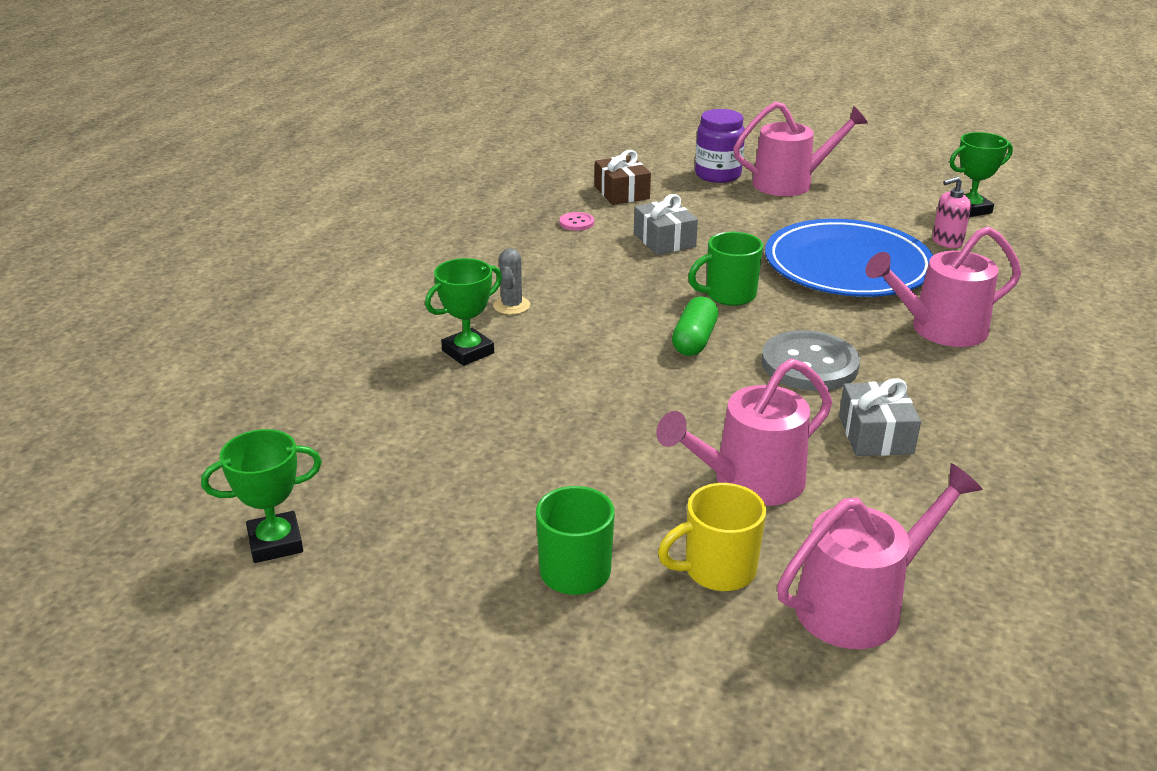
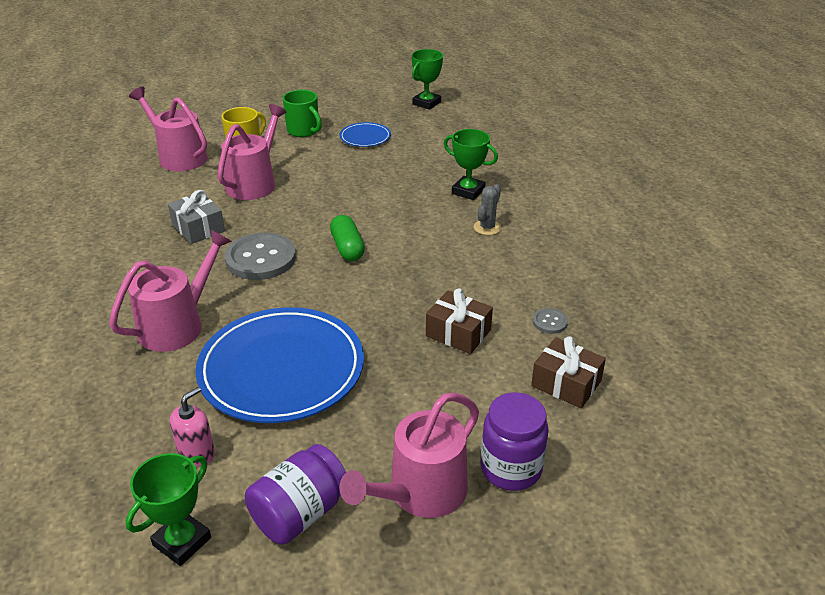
camera: 145 degrees right, 5 degrees up
(468, 352) = (468, 191): green trophy -> green trophy turned 75 degrees counterclockwise
(485, 504) = (365, 137): none -> blue plate
(511, 306) = (487, 227): grey cactus -> grey cactus turned 60 degrees clockwise
(576, 223) = (549, 322): pink button -> grey button
(664, 240) = (458, 333): grey gift -> brown gift
(728, 295) = (356, 294): green mug -> none
(860, 604) = (178, 157): pink watering can -> pink watering can turned 105 degrees clockwise
(880, 198) = (300, 513): none -> purple jar

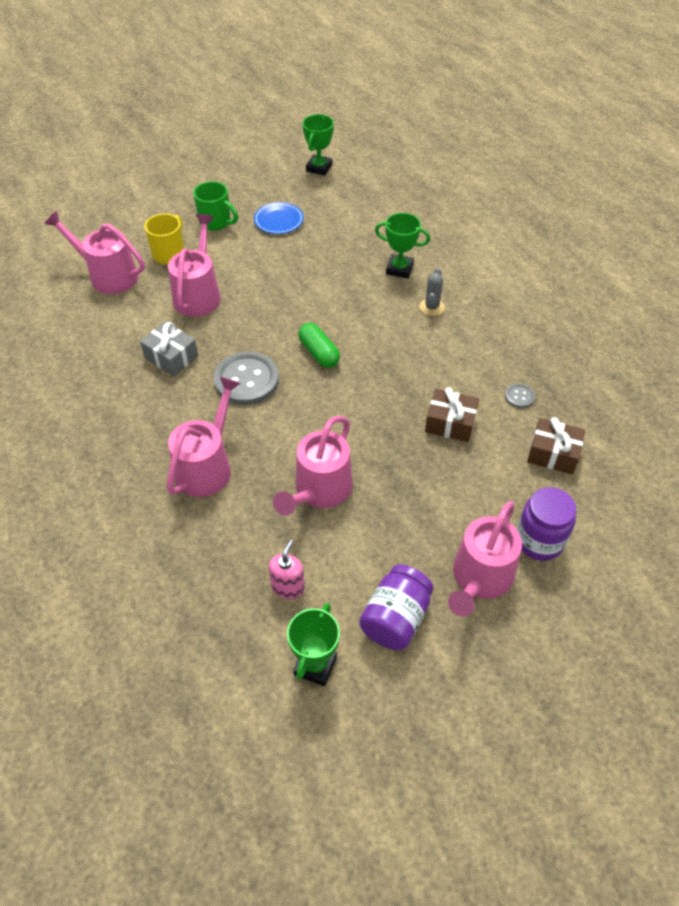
camera: 15 degrees left, 15 degrees up
(281, 369) = (319, 491): blue plate -> pink watering can

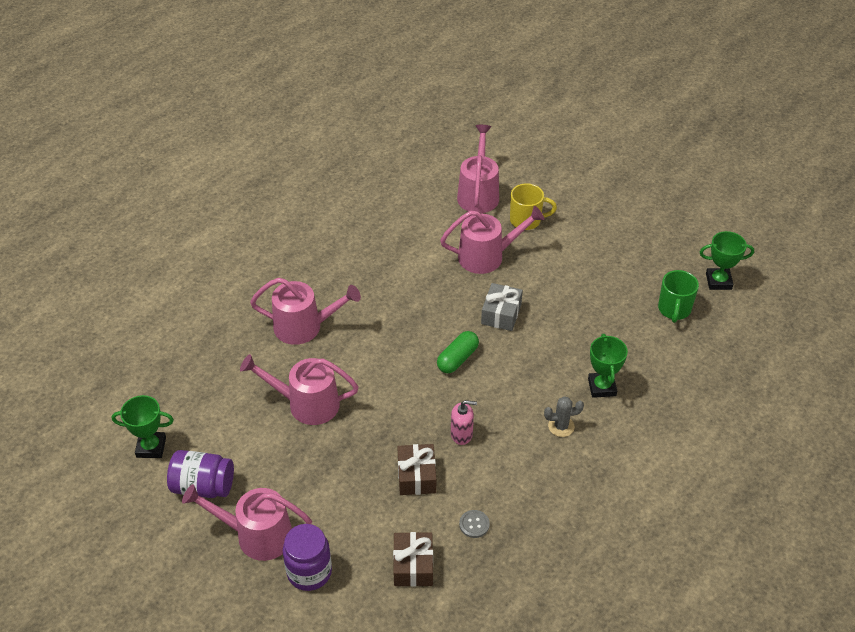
camera: 70 degrees right, 5 degrees down
(171, 357) = (406, 266): grey gift -> grey gift (501, 314)
(216, 222) = (586, 235): green mug -> green mug (674, 310)
(246, 380) = (403, 321): grey button -> none
(278, 220) = (617, 277): blue plate -> none
(288, 586) = (211, 411): pink soap dispenser -> pink soap dispenser (461, 434)

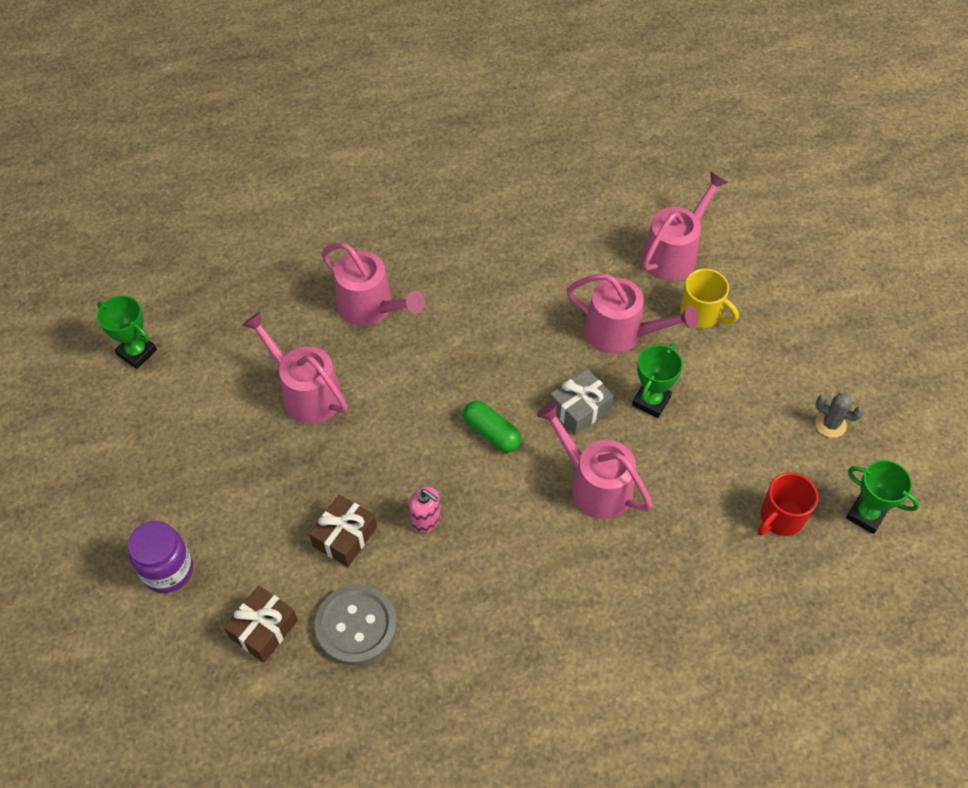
camera: 35 degrees right, 10 degrees up
(203, 486) = (148, 421): purple jar -> none
(256, 535) = (153, 501): pink watering can -> pink watering can (594, 485)
(457, 359) = (492, 433): green capsule -> green capsule turned 60 degrees clockwise
(474, 524) = (356, 625): grey button -> grey button, size x2.22
(561, 426) = (534, 576): grey cactus -> grey cactus (830, 424)
(602, 387) = (617, 559): green trophy -> green trophy (651, 401)
(674, 310) = (780, 518): green mug -> red mug

